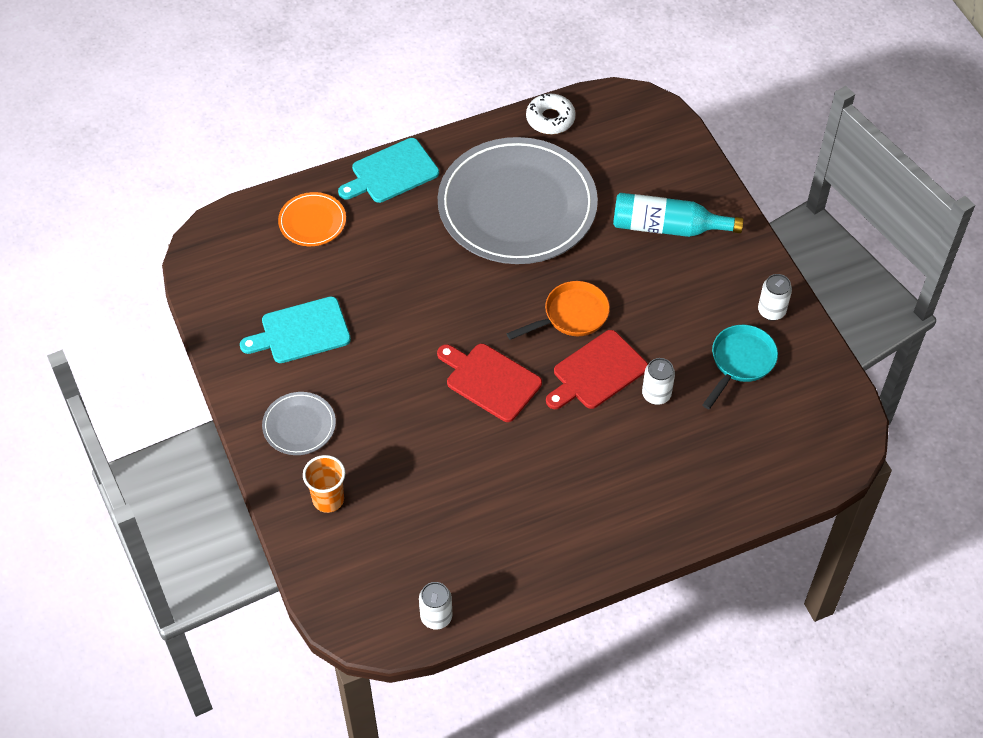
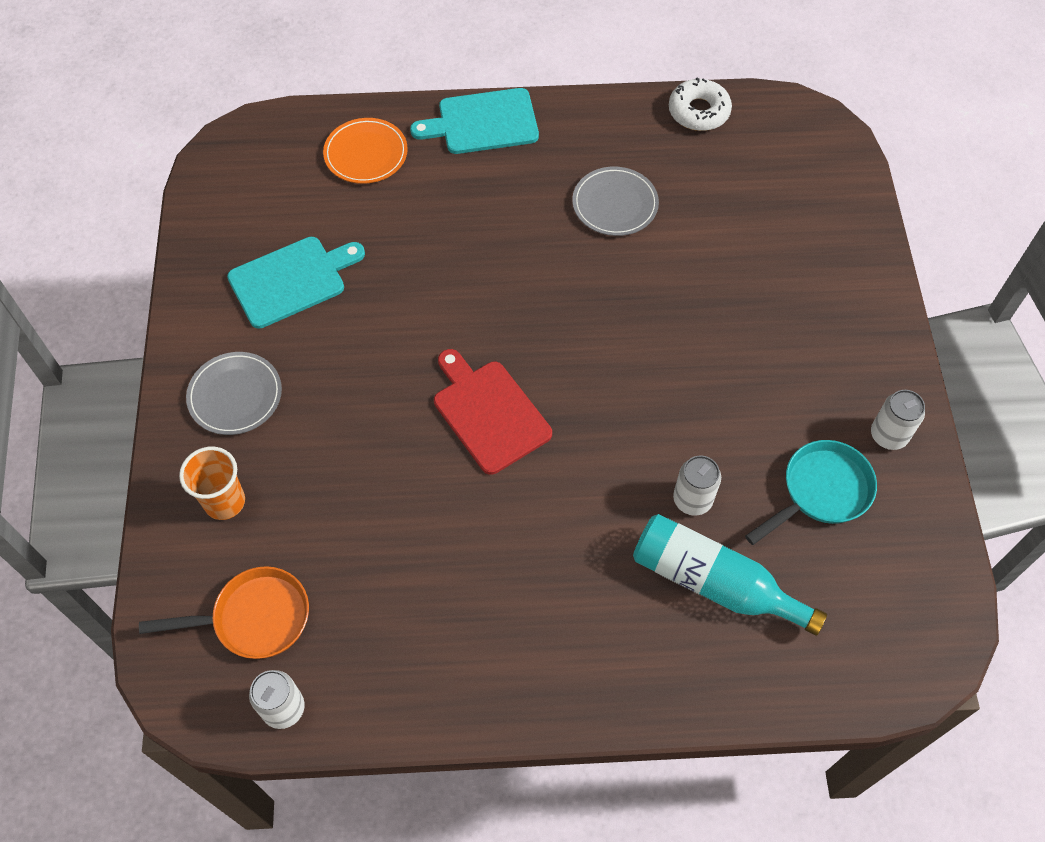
camera: 20 degrees right, 5 degrees up
(301, 331) = (292, 280): turquoise cutting board -> turquoise cutting board turned 150 degrees clockwise
(517, 206) = (615, 204): grey plate -> grey plate, size x0.42
(571, 315) = (625, 361): orange pan -> orange pan (254, 618)
(596, 372) = (627, 445): red cutting board -> none
(667, 227) = (792, 285): turquoise bottle -> turquoise bottle (713, 582)

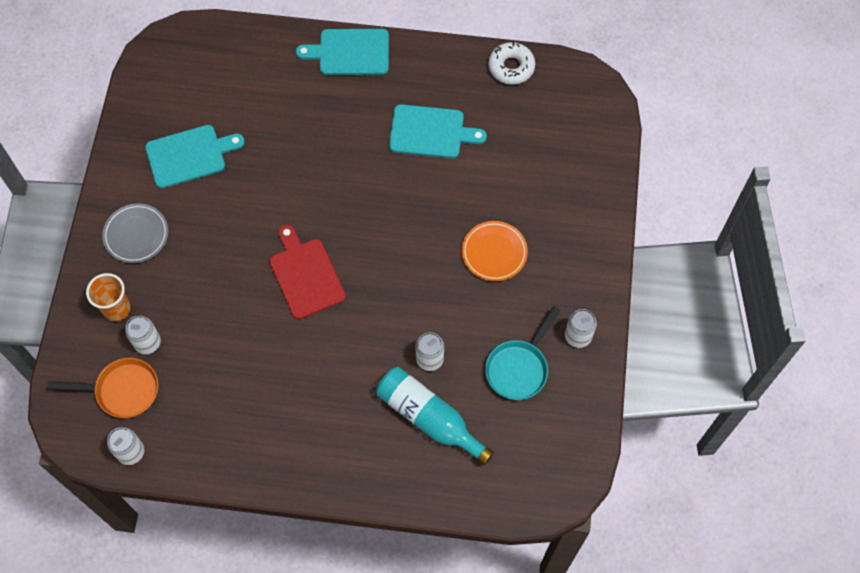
camera: 10 degrees right, 5 degrees up
(279, 543) = (147, 343): none -> white can
(366, 154) = (260, 65): orange plate -> orange plate (494, 252)
(615, 204) = (431, 132): grey plate -> turquoise cutting board
(821, 491) = (519, 368): turquoise pan -> turquoise pan turned 150 degrees clockwise

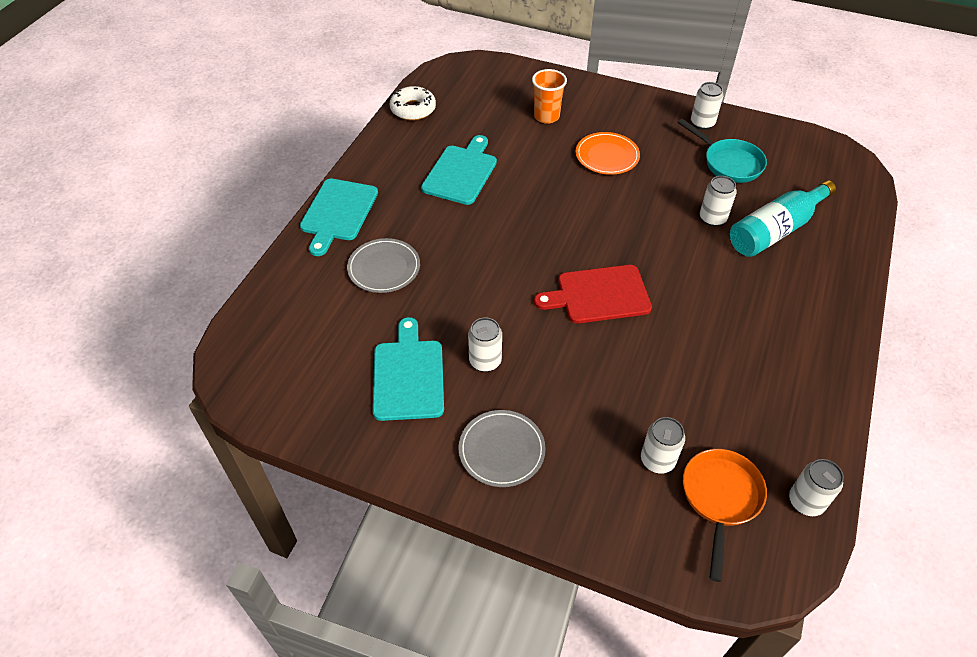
camera: 75 degrees left, 15 degrees down
(116, 309) = (603, 488): orange cup -> orange cup (546, 116)
(215, 204) = (485, 361): none -> white can
(295, 106) = (384, 268): none -> grey plate

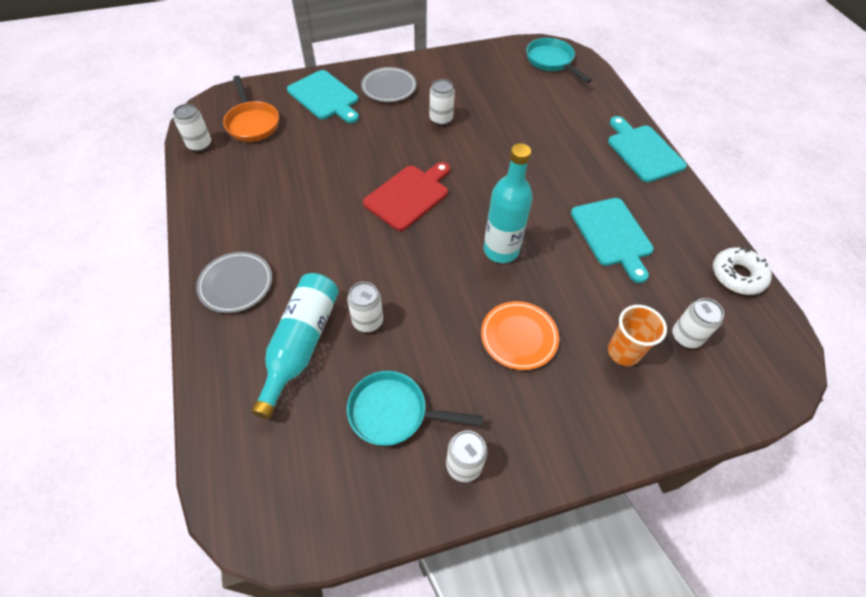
camera: 140 degrees right, 5 degrees up
(268, 362) = (551, 62): none -> turquoise pan
(384, 268) = (563, 135): grey plate -> grey plate (236, 284)
(408, 375) = (474, 92): turquoise cutting board -> turquoise cutting board (325, 97)
(561, 209) = (501, 250): none -> turquoise bottle
(657, 460) = (299, 123): white can -> white can (686, 337)

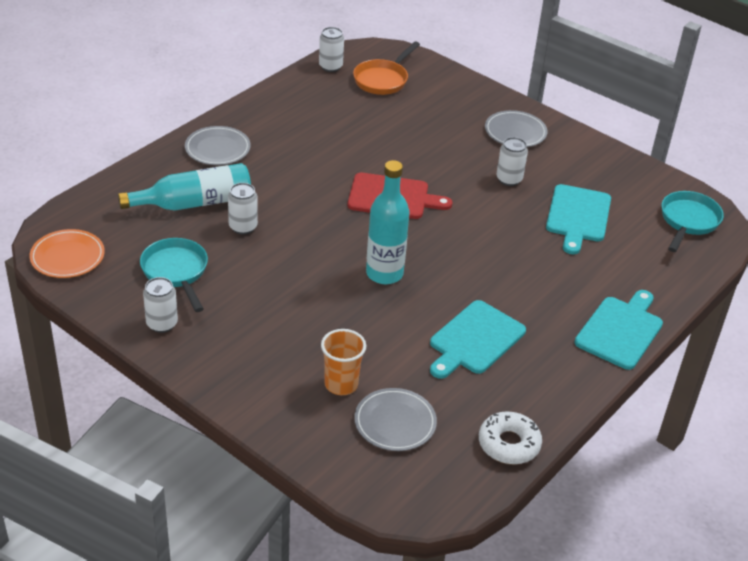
camera: 55 degrees right, 15 degrees down
(325, 97) = (458, 102): turquoise cutting board -> turquoise cutting board (578, 216)
(519, 336) = (301, 315): orange plate -> orange plate (67, 256)
(686, 337) = (395, 422): white can -> grey plate

